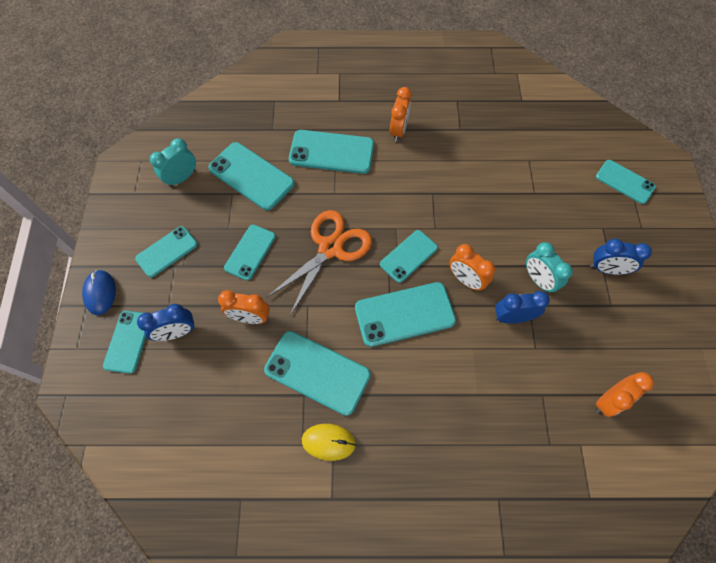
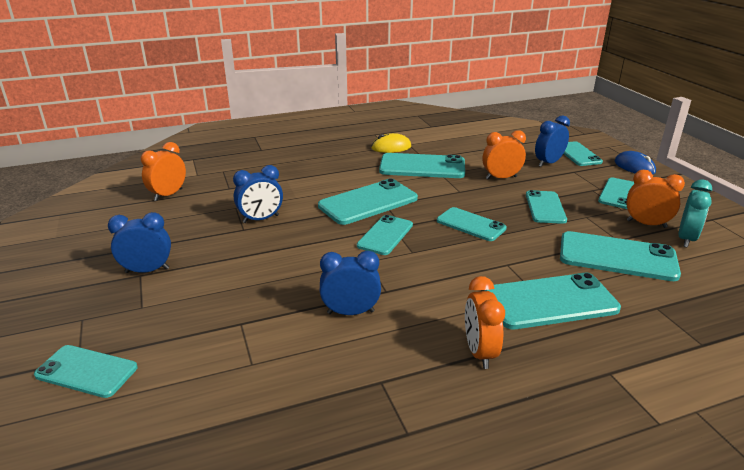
camera: 160 degrees right, 35 degrees down
(330, 248) = (471, 224): orange scissors -> turquoise phone
(462, 181) = (350, 312): none -> blue clock
(465, 280) = (316, 232): orange clock -> orange clock (646, 224)
(538, 280) = (234, 247): turquoise clock -> none

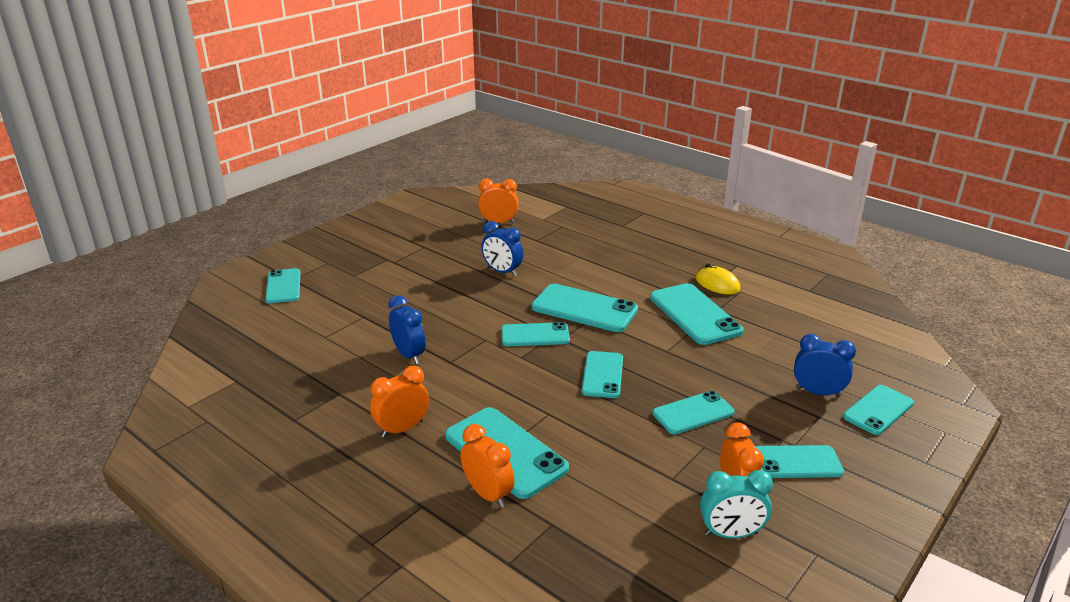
camera: 60 degrees right, 0 degrees up
(147, 270) = (394, 259): blue clock -> none
(501, 178) = (731, 368): orange clock -> orange clock (488, 494)
(617, 257) = (631, 483): turquoise phone -> none
(634, 167) = (903, 465): blue mouse -> none

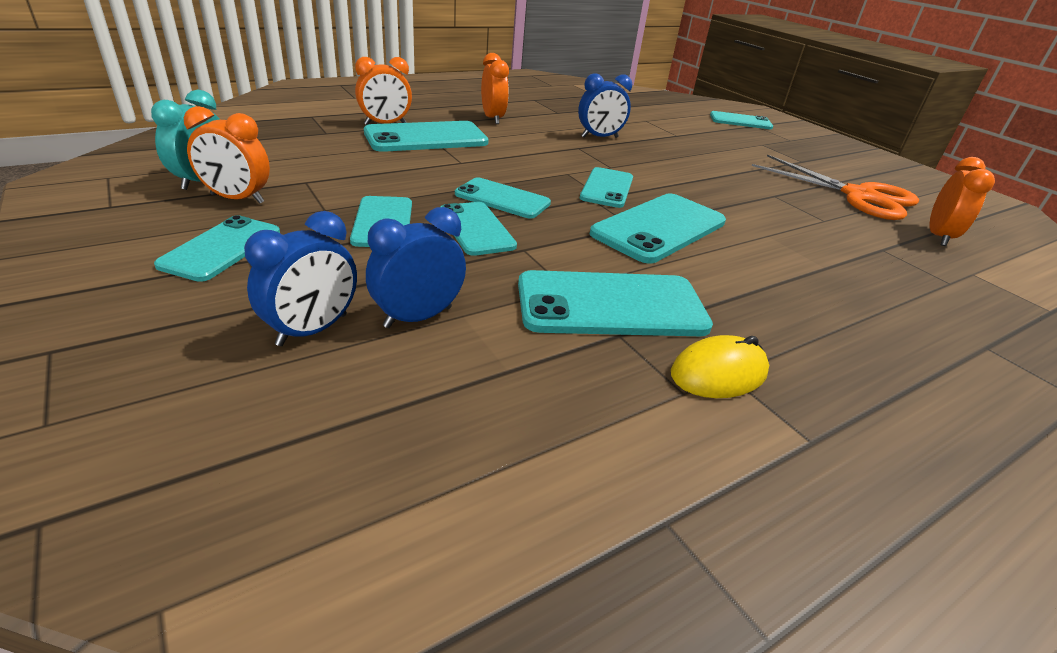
camera: 105 degrees right, 5 degrees up
(450, 241) = (858, 196): none -> orange scissors
(502, 272) = (771, 206): blue clock -> blue clock (418, 317)
(878, 410) = (198, 372): turquoise phone -> turquoise phone (476, 229)

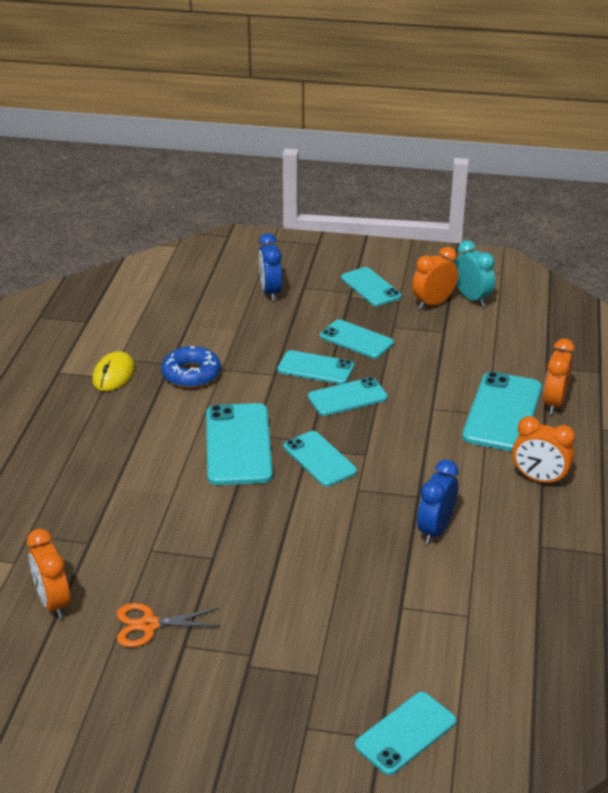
camera: 135 degrees right, 0 degrees up
(418, 317) = (250, 318): blue clock -> none
(611, 305) = (191, 374): turquoise phone -> blue donut
(858, 196) = (149, 625): orange scissors -> orange scissors, size x0.55

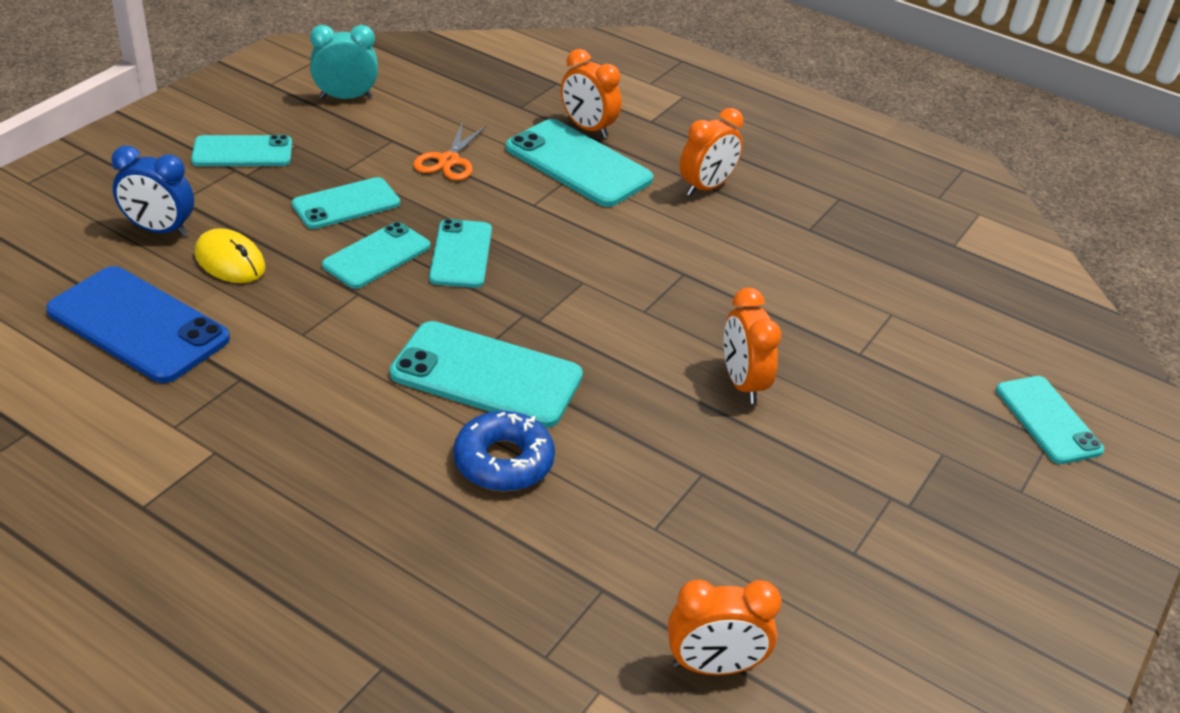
camera: 70 degrees left, 5 degrees up
(113, 375) = (212, 445): yellow mouse -> yellow mouse (230, 261)
(149, 625) = (803, 574): orange scissors -> orange scissors (448, 161)
(186, 318) = (138, 325): none -> blue phone
(191, 374) = (287, 365): blue donut -> blue donut (503, 461)
(319, 459) = (567, 319): turquoise phone -> none
(433, 303) = (327, 124): orange clock -> orange clock (742, 383)
(435, 530) = (747, 283): blue clock -> none

